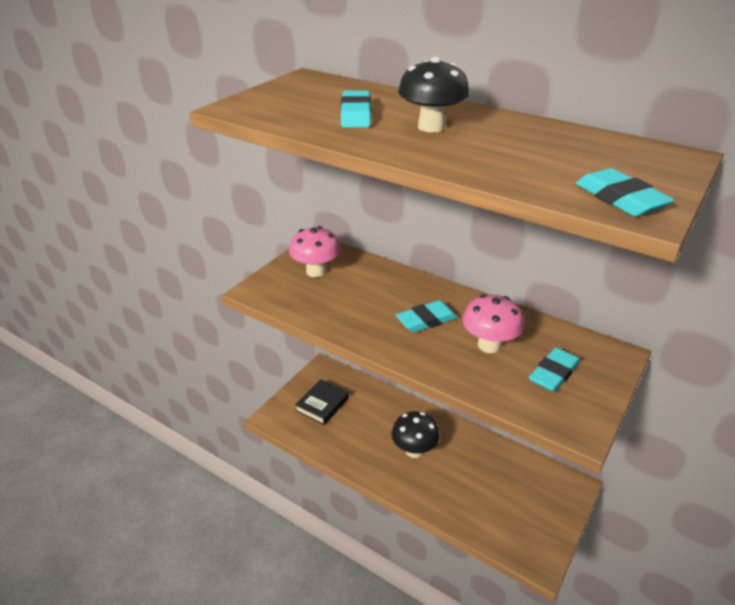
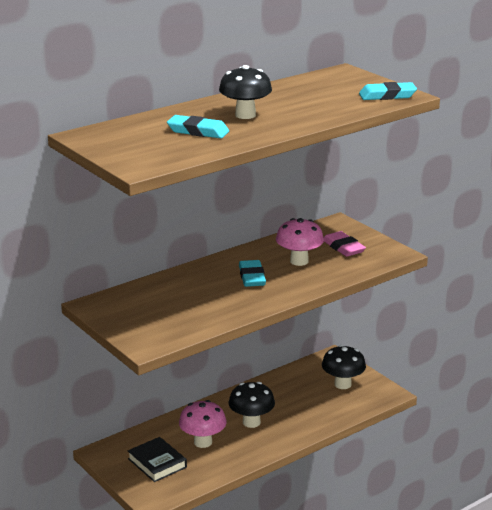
camera: 70 degrees left, 10 degrees down
(316, 271) = (139, 311): pink mushroom -> pink mushroom (203, 442)
(528, 509) = (342, 384): none -> black mushroom
(553, 373) = (343, 247): turquoise eraser -> pink eraser

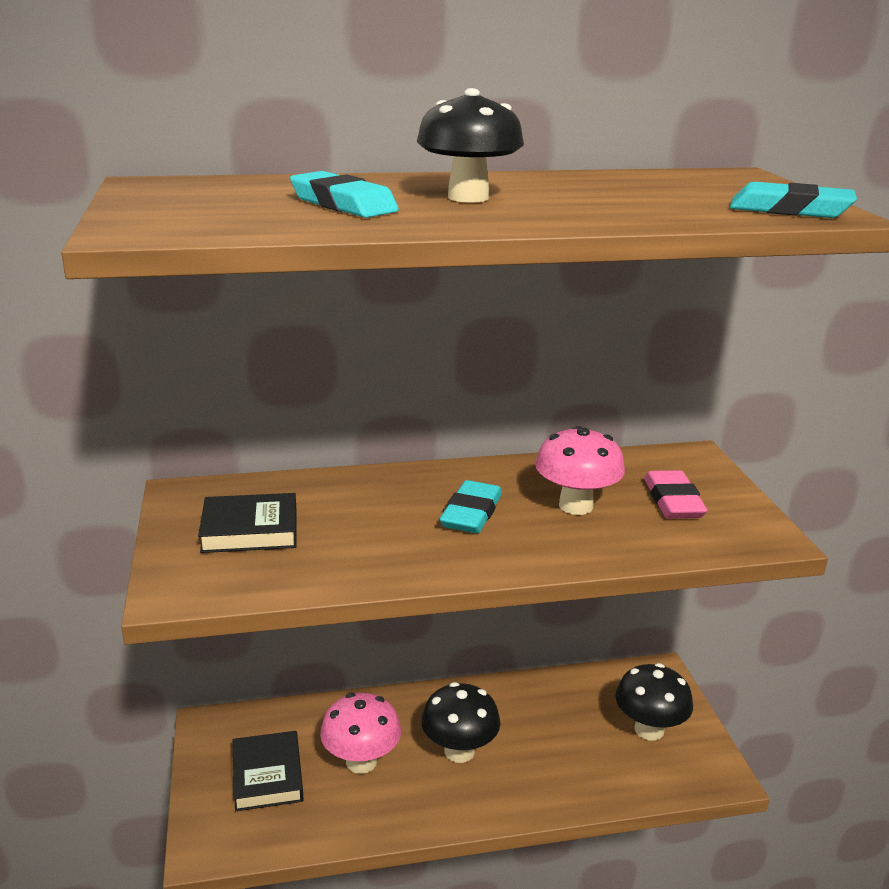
camera: 25 degrees right, 0 degrees up
(150, 312) = (250, 530): none -> black book

